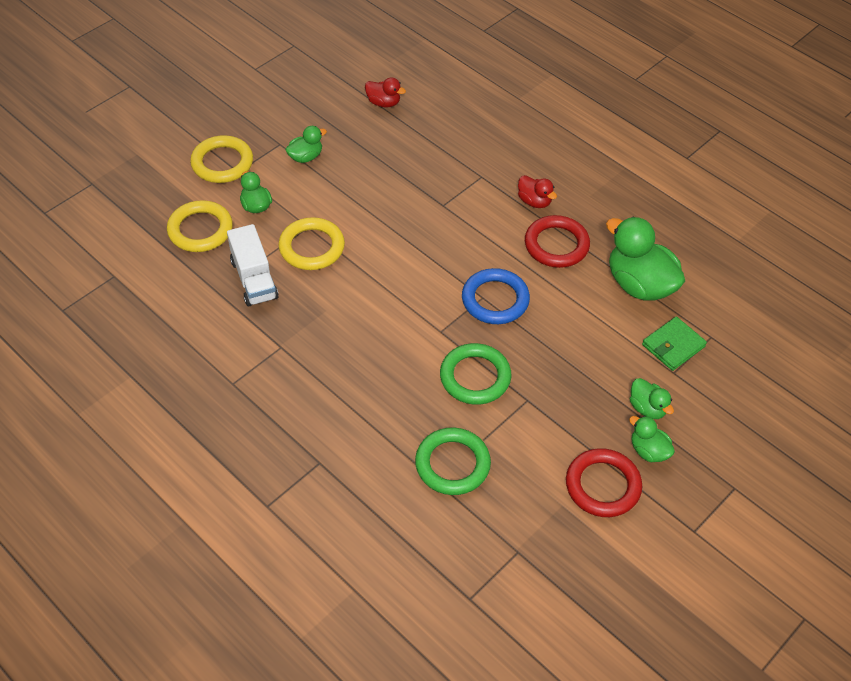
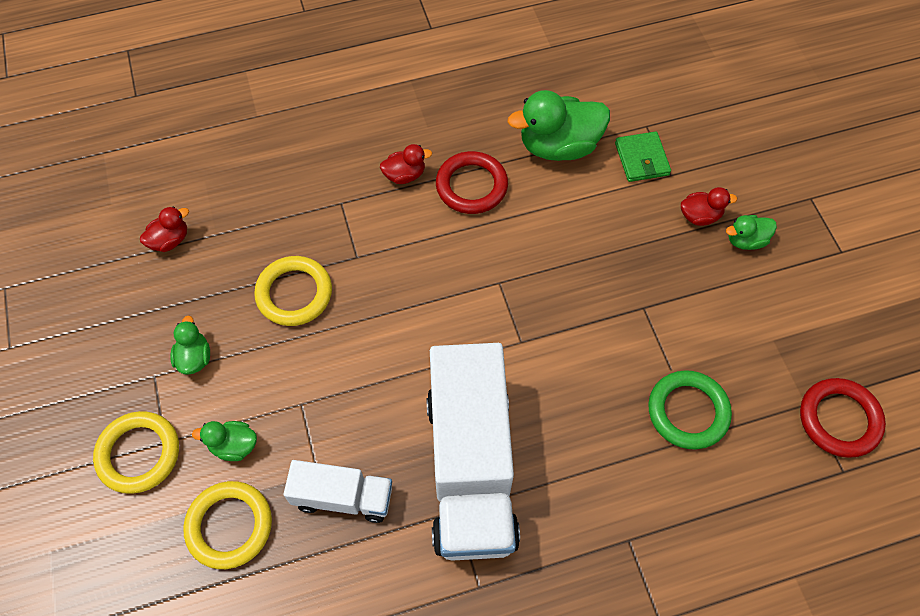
camera: 60 degrees left, 10 degrees up
(312, 247) = (334, 413): yellow ring -> yellow ring (294, 293)
(318, 342) = (470, 468): none -> white truck
(475, 377) = (594, 339): green ring -> none
(495, 300) = (509, 273): blue ring -> none
(602, 485) = (767, 296): red ring -> red ring (839, 419)
(647, 408) = (700, 216): green duck -> red duck

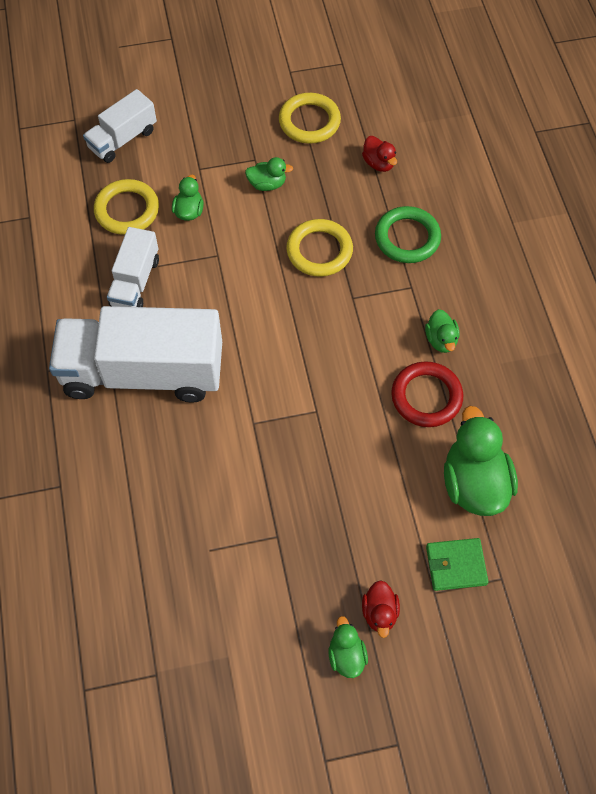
camera: 95 degrees right, 0 degrees up
(105, 552) = (122, 139): none -> white truck
(139, 454) = (192, 154): yellow ring -> yellow ring (309, 121)
(405, 175) = (441, 340): red duck -> green duck
(688, 412) = (165, 557): green ring -> green ring (407, 238)
(839, 419) = (135, 700): red ring -> none

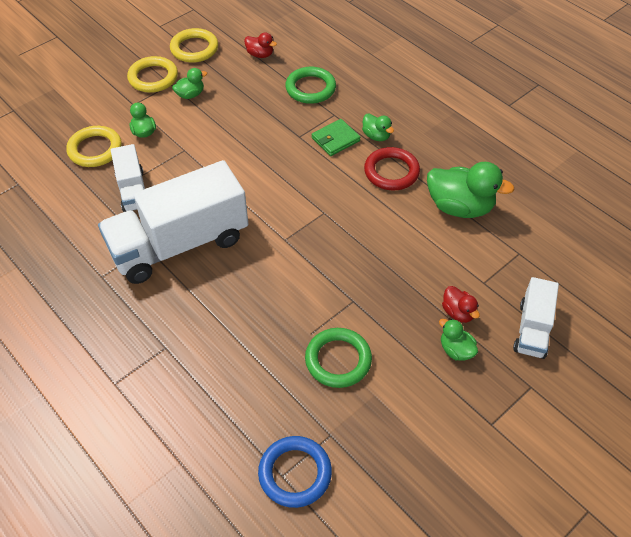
camera: 30 degrees left, 10 degrees down
(96, 695) = (295, 473): none -> blue ring
(122, 139) = (61, 108): white truck -> white truck (532, 329)
(217, 596) = (338, 360): none -> green ring
(319, 251) = (256, 119): yellow ring -> yellow ring (153, 77)
(456, 565) = (485, 259): green wallet -> green wallet (335, 139)
(474, 483) = (460, 207): green duck -> green duck turned 150 degrees clockwise

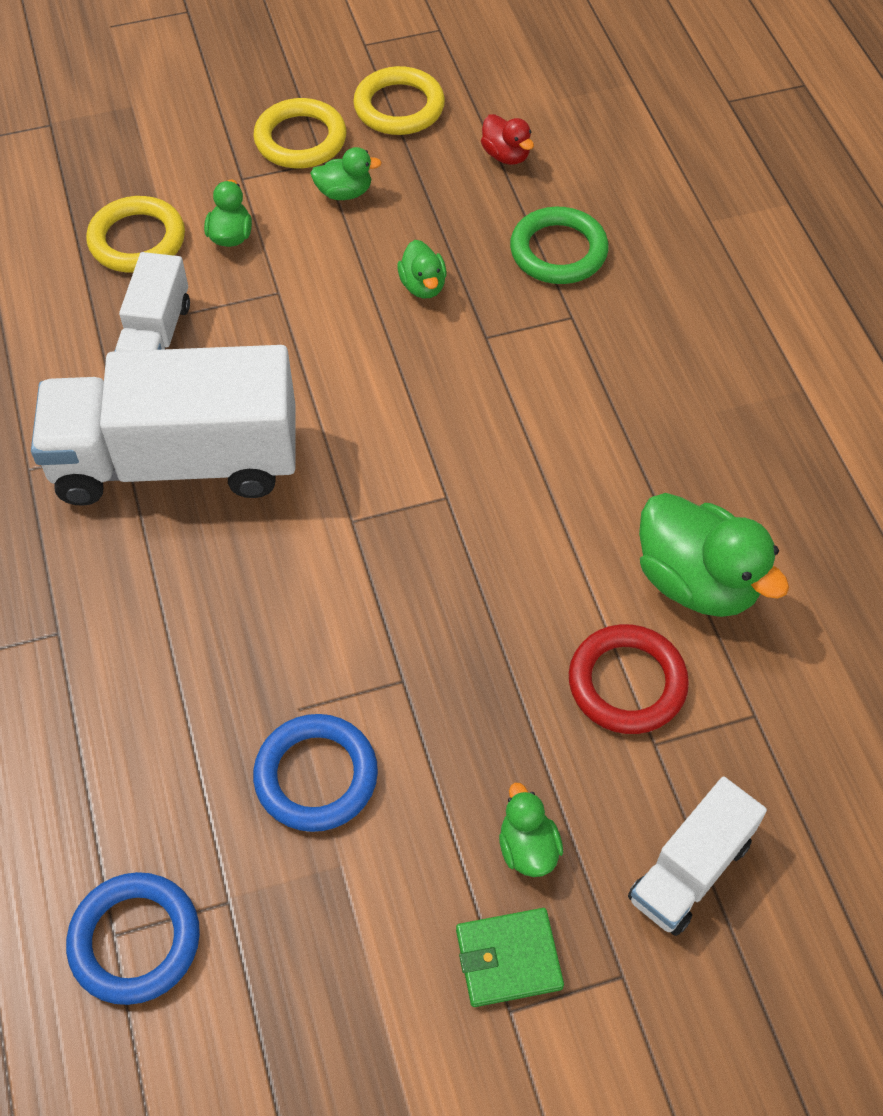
camera: 25 degrees right, 5 degrees up
(335, 139) = (546, 366): green wallet -> green wallet (508, 959)
(338, 360) = (316, 776): green ring -> blue ring
(376, 136) = (624, 386): green duck -> green duck (423, 286)
(391, 172) = (611, 465): red ring -> red ring (627, 683)
(458, 312) = (573, 780): red duck -> none

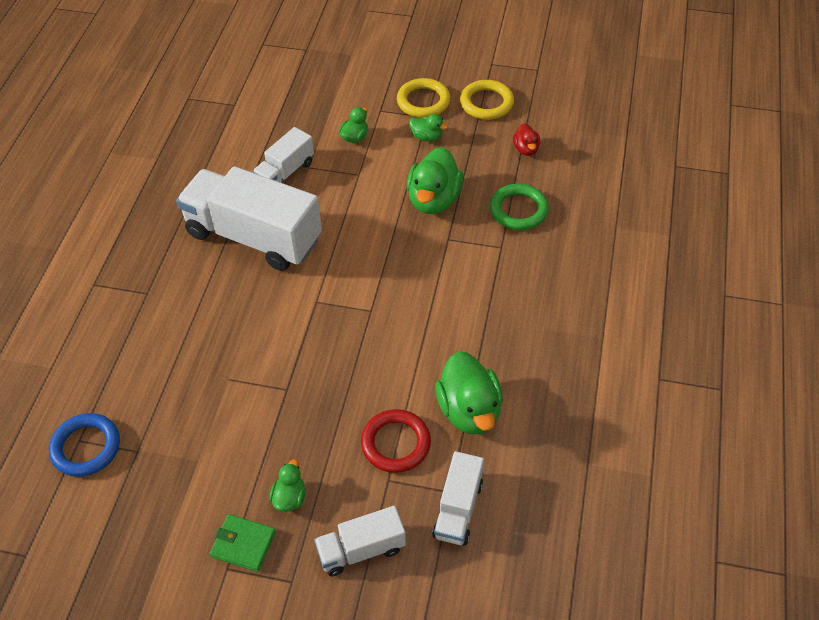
camera: 30 degrees right, 5 degrees down
(137, 240) = (308, 122): yellow ring -> none
(316, 776) = (215, 414): blue ring -> none
(423, 286) = (434, 200): green duck -> green duck, size x1.97
(783, 736) = (458, 509): none -> white truck

